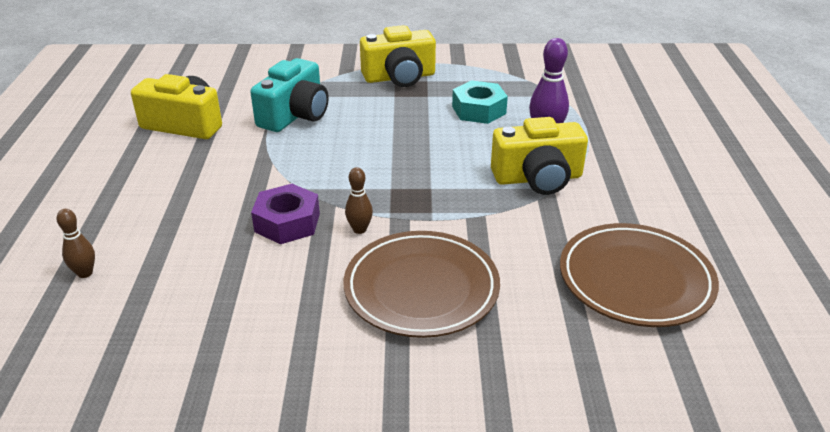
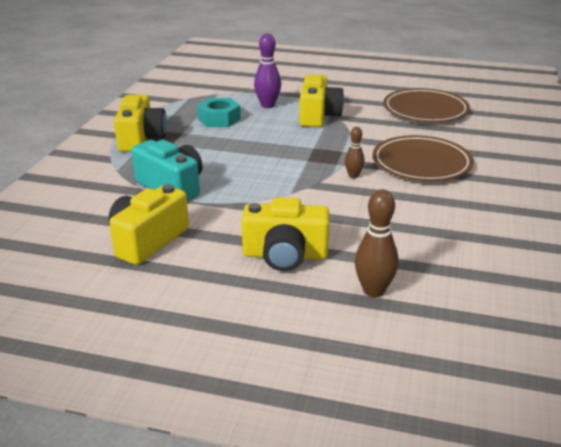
camera: 75 degrees left, 5 degrees down
(85, 273) = (373, 291): brown bowling pin -> brown bowling pin, size x1.67
(159, 204) = (285, 255): none -> yellow camera
(287, 222) = (335, 200): purple nut -> none

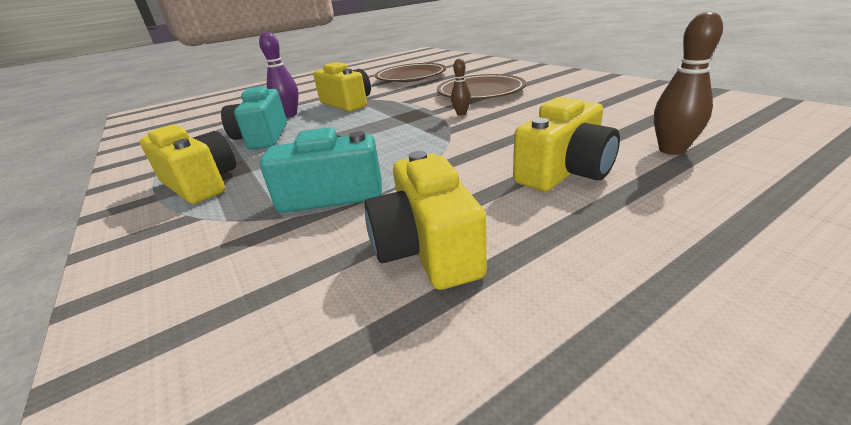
camera: 45 degrees left, 0 degrees up
(219, 119) = (262, 137): turquoise nut -> turquoise camera

